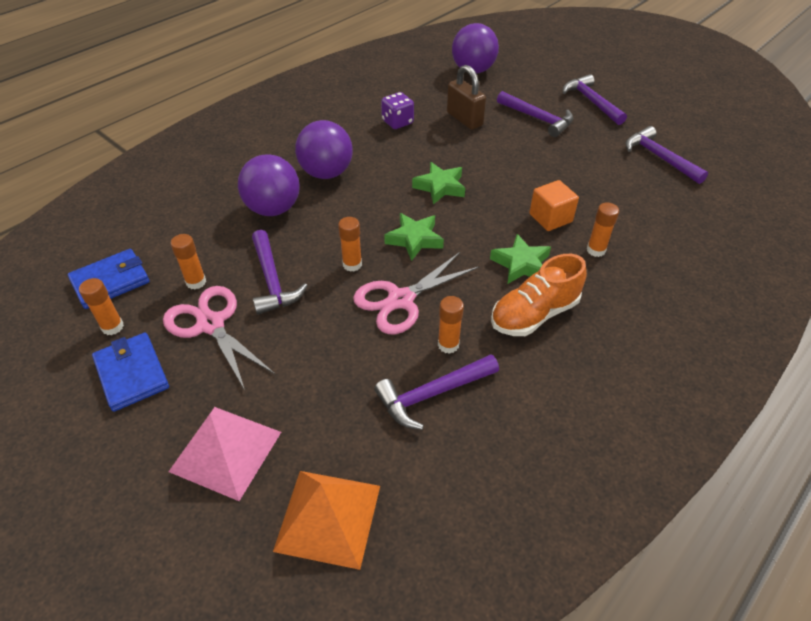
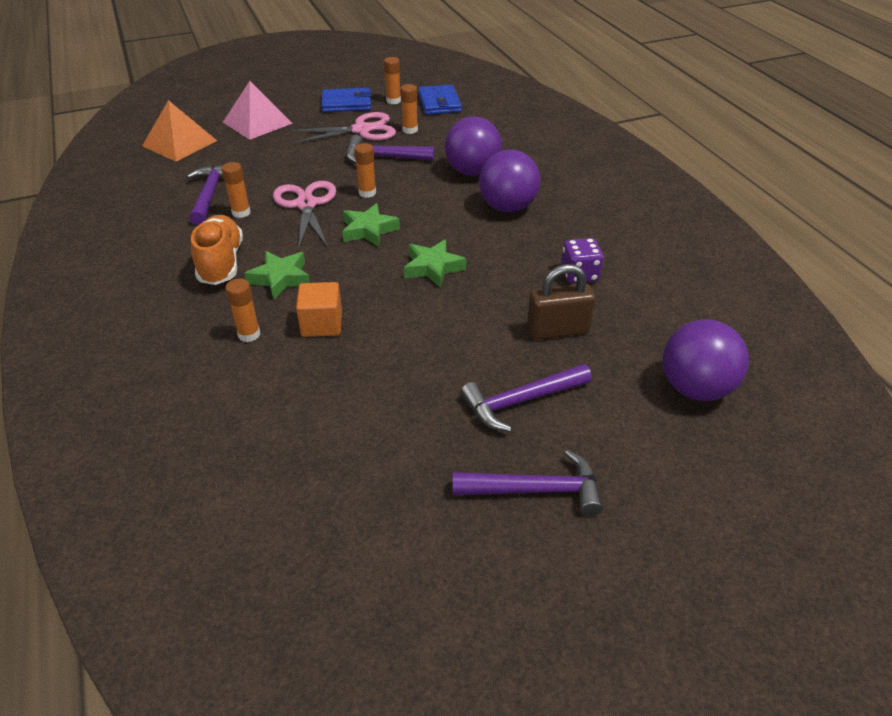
camera: 115 degrees right, 5 degrees down
(659, 158) = (344, 488): purple hammer -> none

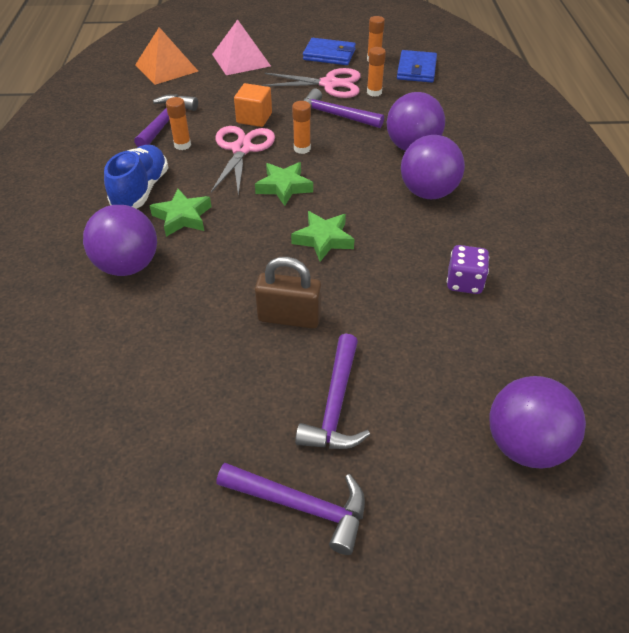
camera: 20 degrees right, 5 degrees up
(221, 263) = (141, 190): orange shoe -> blue shoe
(249, 334) = (128, 265): orange glue stick -> purple ball
(322, 324) = (194, 272): orange cube -> orange cube (254, 118)
(521, 401) = (335, 404): purple hammer -> purple hammer turned 75 degrees counterclockwise
(557, 330) = (411, 338): brown padlock -> brown padlock (289, 318)

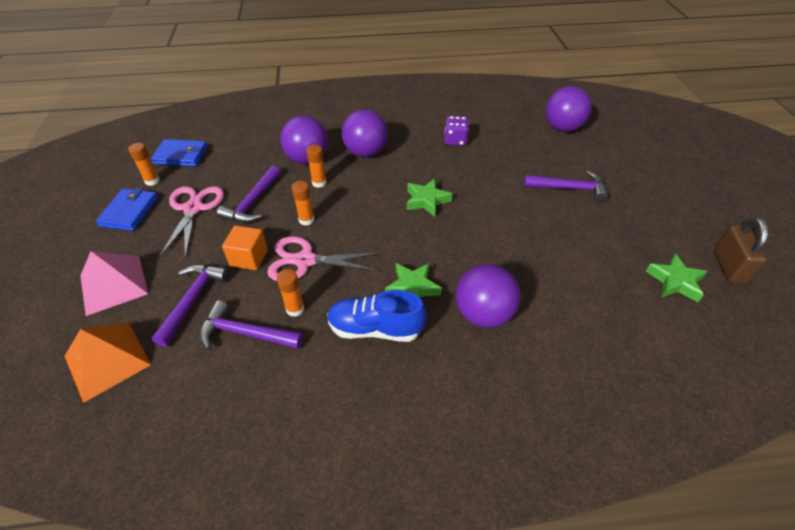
camera: 95 degrees left, 0 degrees up
(284, 187) = (364, 226): green star -> green star (675, 281)
(289, 318) = (509, 212): brown padlock -> brown padlock (728, 267)
(301, 506) = (637, 197): purple hammer -> purple hammer (193, 300)
(374, 92) = (216, 180): orange glue stick -> orange glue stick (319, 183)

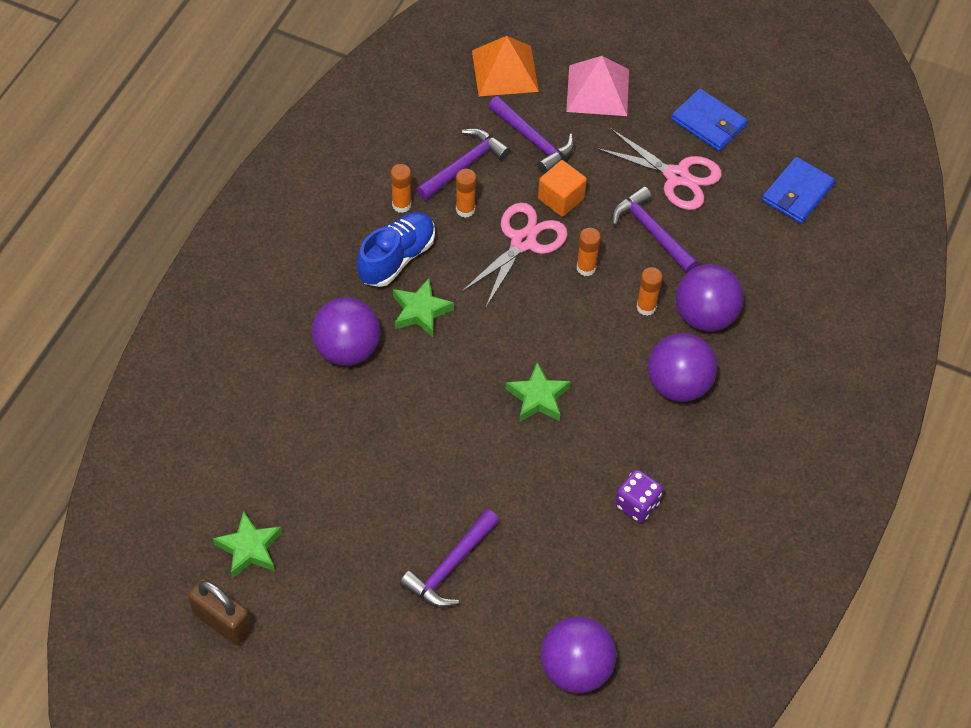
camera: 120 degrees right, 10 degrees up
(152, 181) = (757, 154): orange glue stick -> orange glue stick (401, 205)

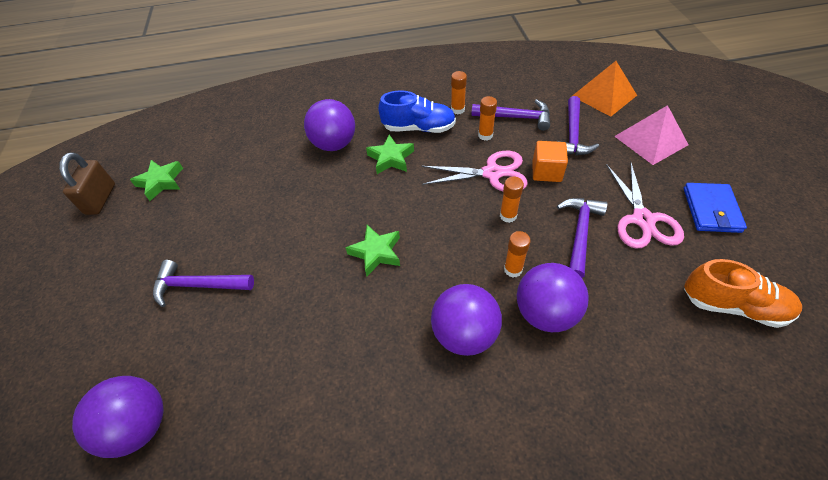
camera: 60 degrees right, 5 degrees down
(637, 504) = (328, 374): purple dice -> none
(797, 193) = (733, 306): blue wallet -> orange shoe

